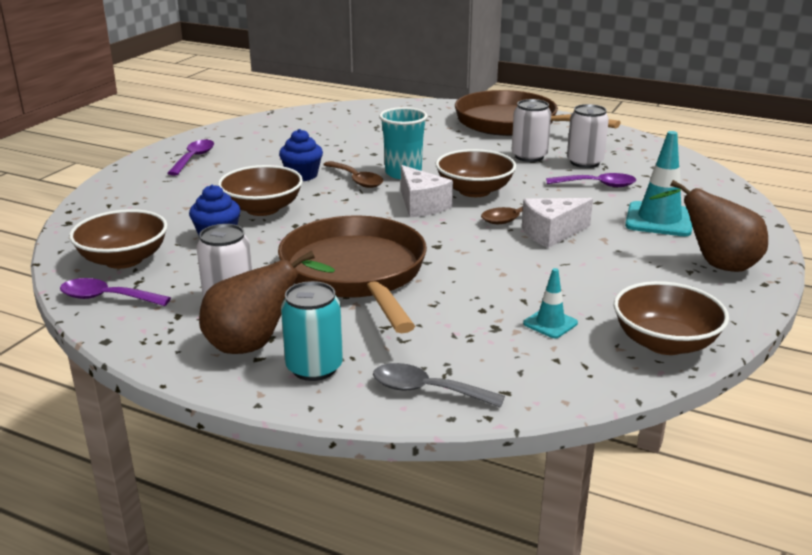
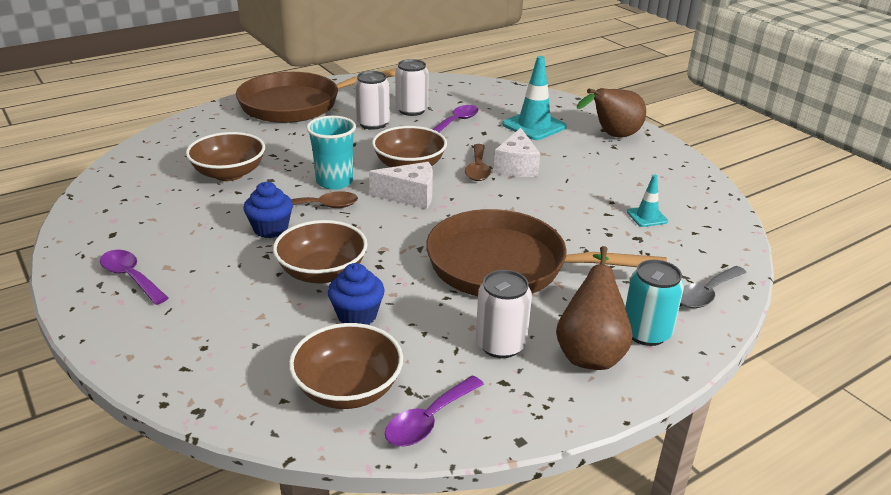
camera: 60 degrees left, 5 degrees up
(665, 343) = (697, 190): brown bowl -> brown bowl (229, 173)

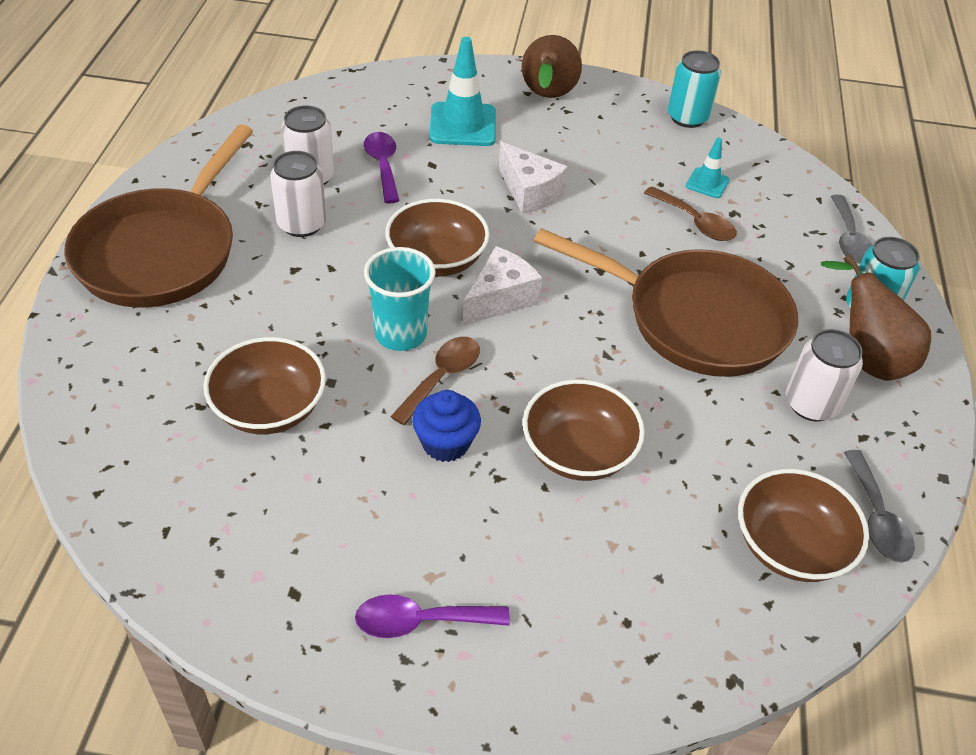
camera: 50 degrees left, 15 degrees up
(357, 315) = (680, 471): blue cupcake -> none
(428, 420) = (876, 518): purple spoon -> grey spoon
(477, 169) = (502, 219): brown spoon -> brown spoon (695, 222)
(506, 265) = (696, 319): brown pan -> brown pan turned 120 degrees counterclockwise
(697, 184) = (687, 117): none -> turquoise can

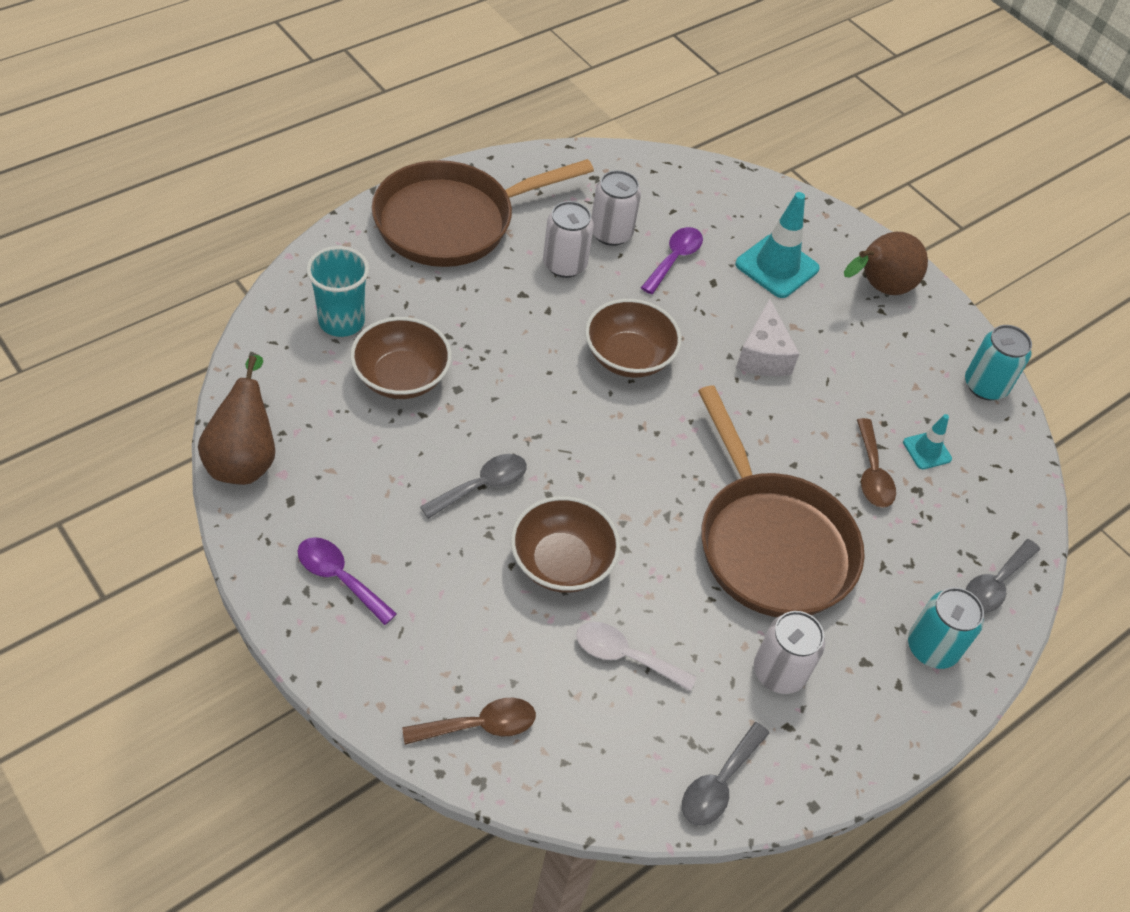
camera: 40 degrees right, 5 degrees up
(400, 334) = (540, 391): turquoise cup -> turquoise cup (341, 321)
(442, 377) = (532, 441): brown spoon -> brown spoon (479, 725)
(445, 443) = (482, 486): blue cupcake -> grey spoon
(500, 299) = (639, 418): white cheese -> none
(707, 483) = (625, 656): none -> white spoon
(790, 546) = (628, 744): brown bowl -> none
(866, 358) = (874, 679): brown pear -> brown pear (244, 459)

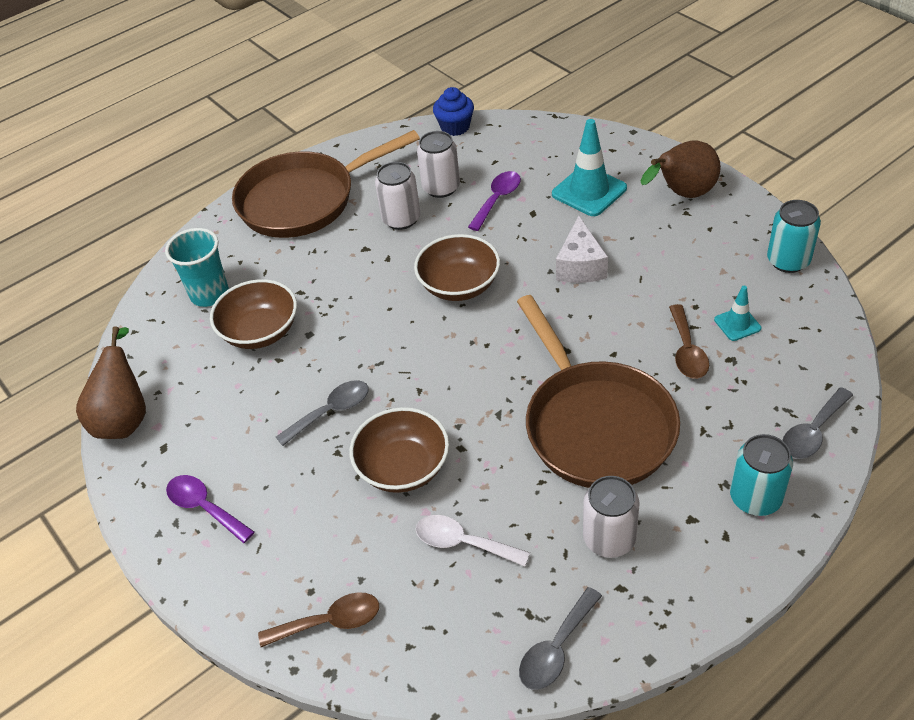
camera: 10 degrees right, 5 degrees down
(629, 159) = (455, 127): none -> blue cupcake

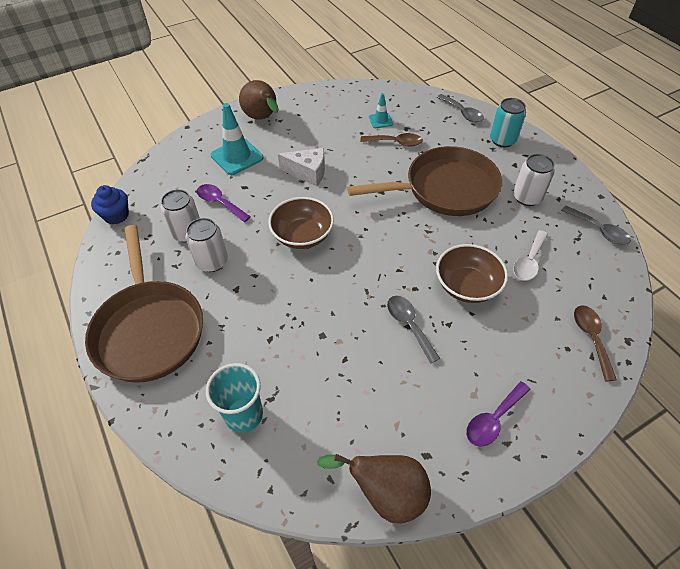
camera: 85 degrees left, 5 degrees up
(260, 331) = (308, 372): brown bowl -> none
(788, 261) = (338, 93): turquoise can -> none

